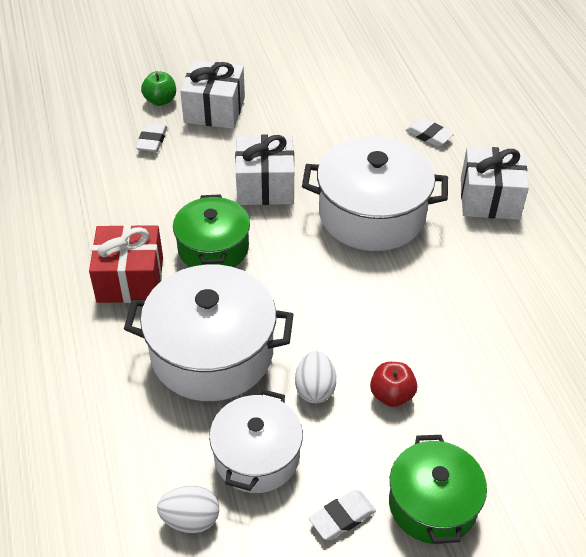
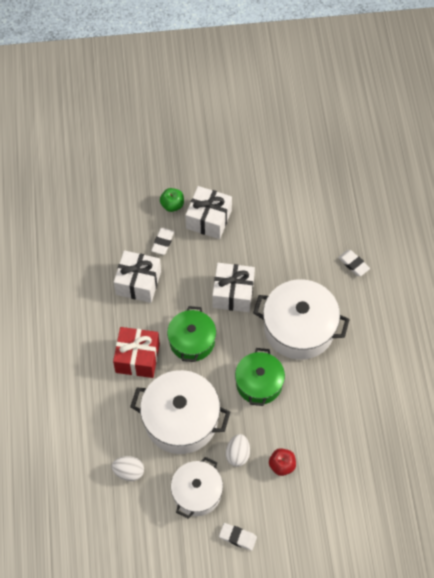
camera: 10 degrees right, 15 degrees up
(190, 519) = (155, 525): white egg -> white egg (129, 472)
(342, 517) = (237, 537): white eraser -> white eraser turned 45 degrees clockwise
(432, 504) = (289, 537): green pot -> green pot (259, 383)
(489, 199) = (380, 326): white gift -> white gift (138, 283)

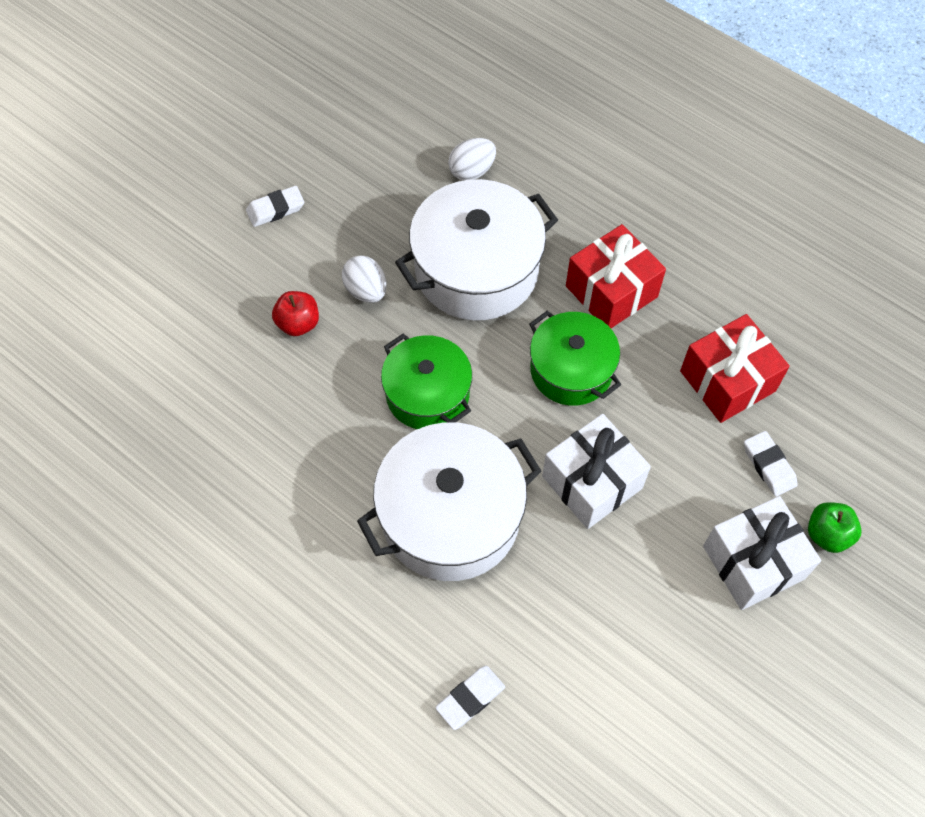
camera: 135 degrees right, 0 degrees up
(138, 283) = (727, 381): white gift -> red gift
(197, 493) = (371, 213): white pot -> none
(353, 264) = (470, 698): white eraser -> white eraser turned 45 degrees counterclockwise

